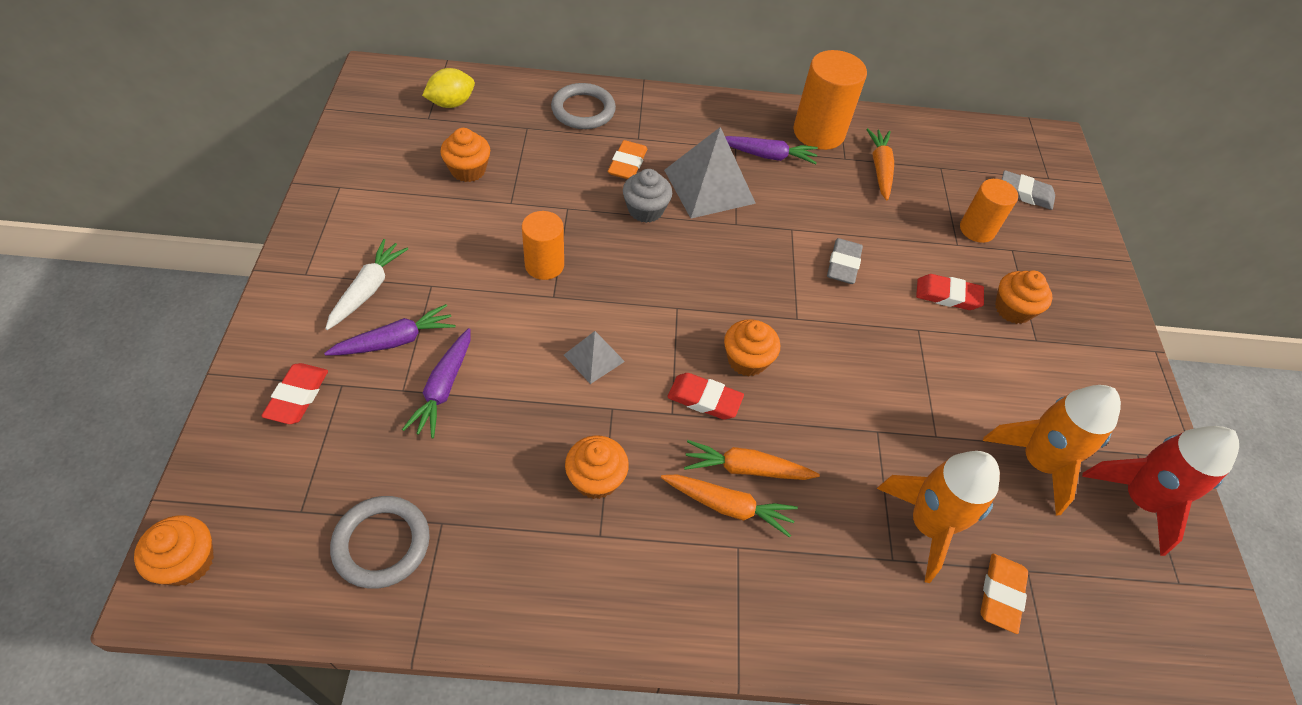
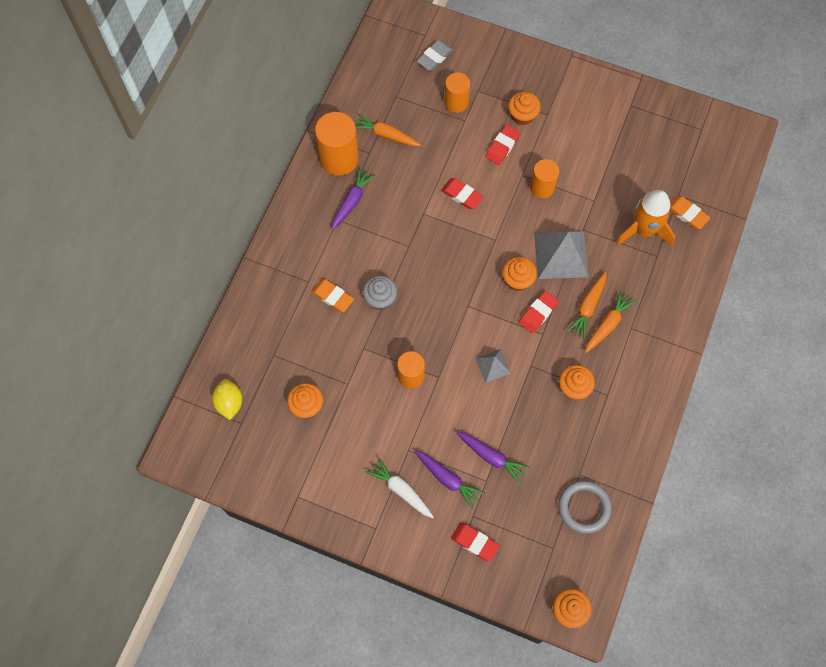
camera: 65 degrees left, 15 degrees up
(395, 341) = (448, 479): purple carrot -> purple carrot turned 135 degrees clockwise
(583, 110) = (266, 310): grey ring -> none
(709, 186) = (370, 250): grey pyramid -> grey pyramid (561, 255)
(843, 264) = (462, 195): grey eraser -> red eraser
(914, 359) = (542, 187): none -> orange cylinder
(1038, 462) = (623, 157): orange rocket -> none
(1139, 500) = (656, 120): red rocket -> none

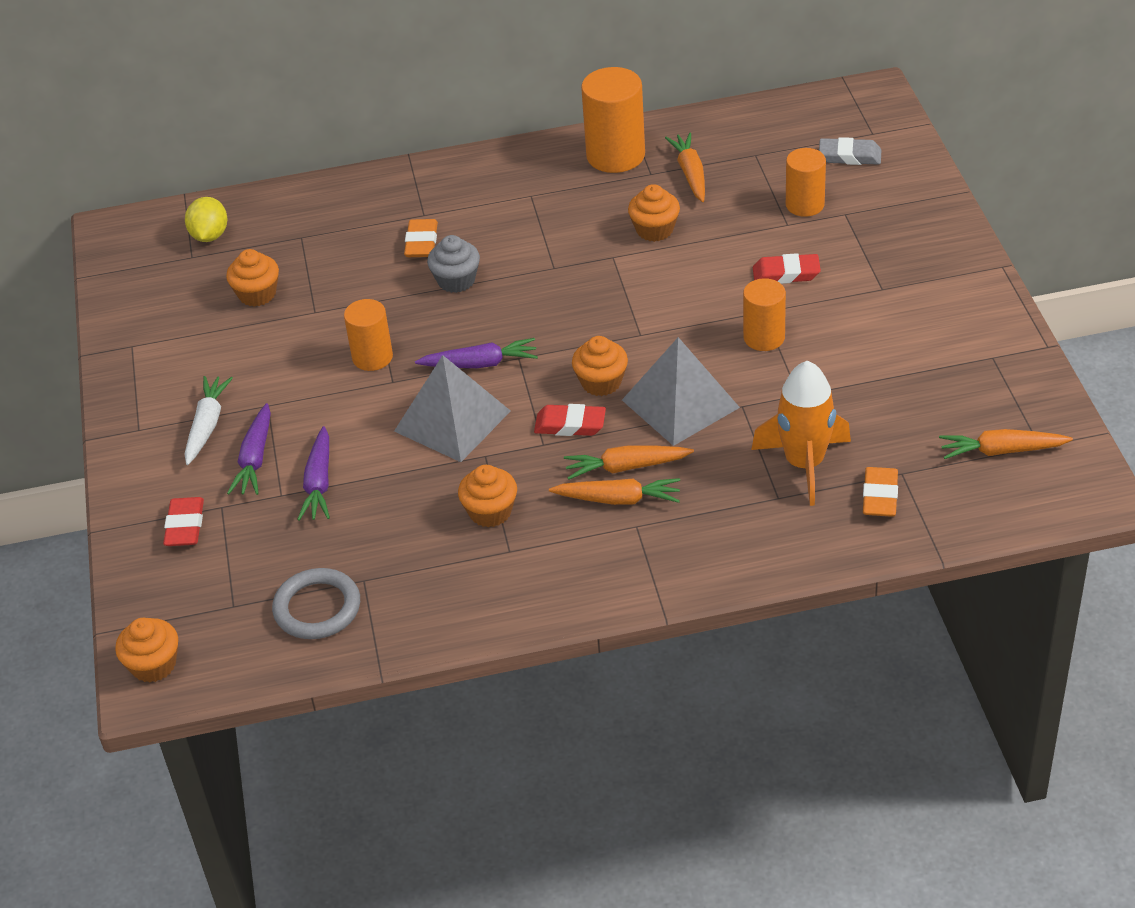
camera: 60 degrees right, 25 degrees down
(229, 403) = (210, 235): yellow lemon -> yellow lemon turned 45 degrees counterclockwise
(352, 201) = (567, 193): purple carrot -> purple carrot (480, 364)
(462, 195) = (674, 275): red eraser -> none
(492, 365) = (452, 421): grey pyramid -> grey pyramid, size x1.91
(522, 115) = (854, 268): orange cupcake -> orange cupcake (654, 230)
(694, 146) = (1001, 451): none -> orange carrot

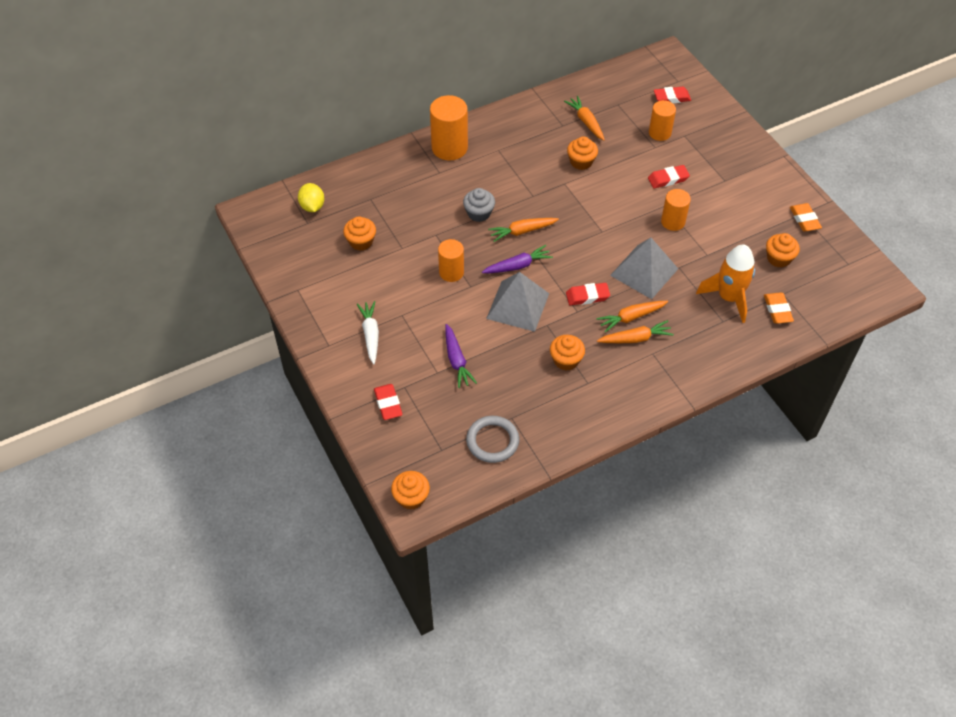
camera: 20 degrees left, 10 degrees up
(255, 459) = (410, 352): purple carrot -> none
(421, 243) = (446, 191): orange eraser -> orange eraser (804, 219)
(601, 382) = (593, 266): orange cupcake -> orange cupcake (778, 258)
(615, 155) = (537, 116): orange cylinder -> orange cylinder (449, 148)
(849, 156) = (671, 98): grey eraser -> red eraser
(1001, 451) = (830, 270): orange carrot -> orange carrot (522, 231)

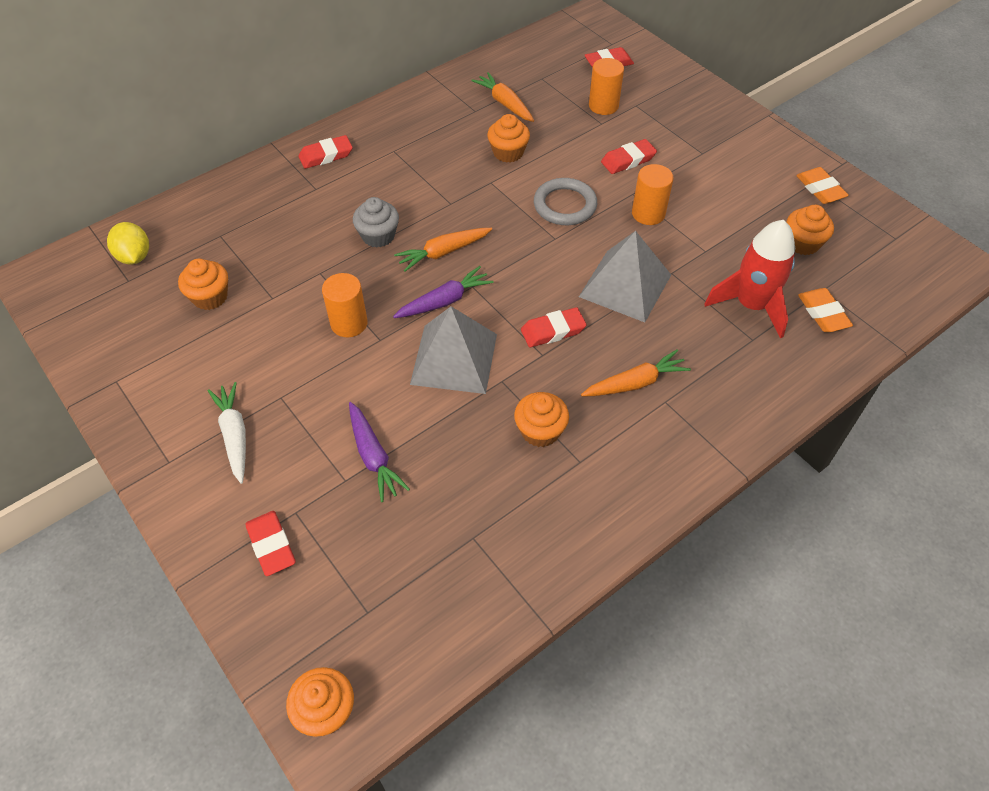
camera: 10 degrees left, 0 degrees up
(449, 148) = (326, 155): orange cylinder -> red eraser
(492, 441) = (448, 583): grey ring -> grey ring (565, 205)
(631, 317) = (622, 353): orange carrot -> none
(728, 298) = (751, 305): orange rocket -> red rocket

